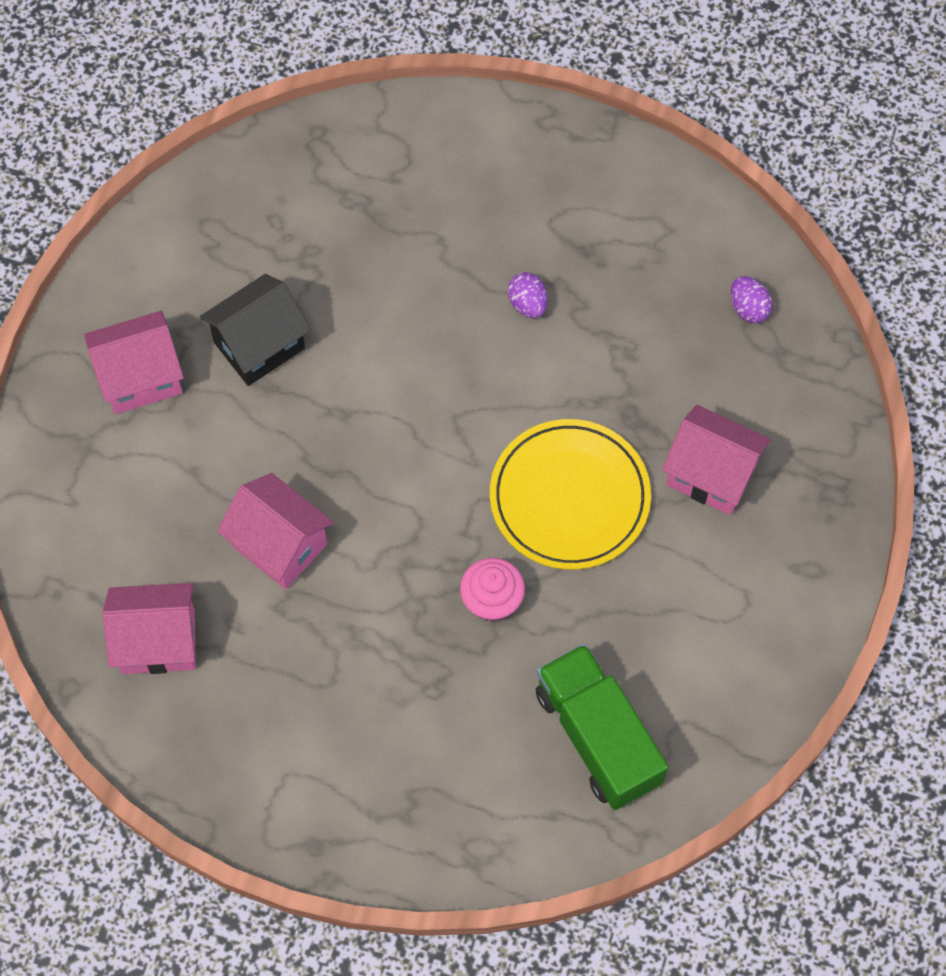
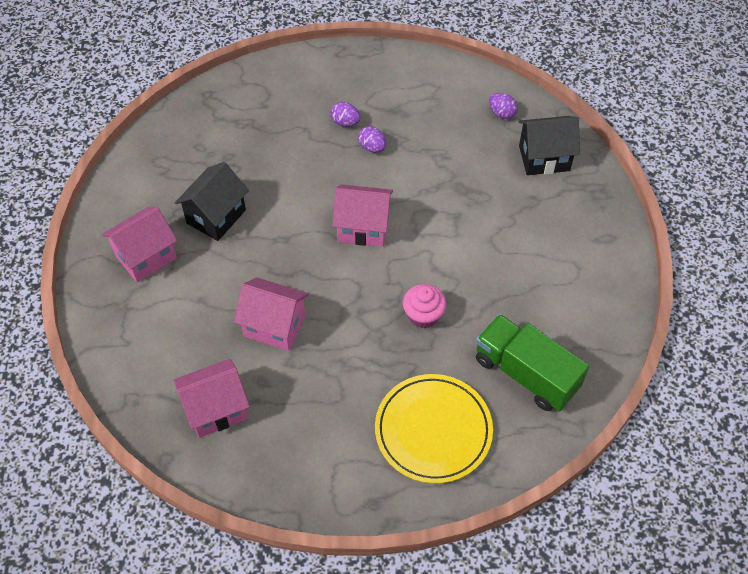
camera: 20 degrees left, 10 degrees down
(504, 248) = (345, 122): none -> purple egg
(569, 497) = (445, 243): yellow plate -> yellow plate (433, 430)
(711, 474) = (523, 205): pink house -> pink house (363, 228)
(778, 407) = (544, 158): none -> black house

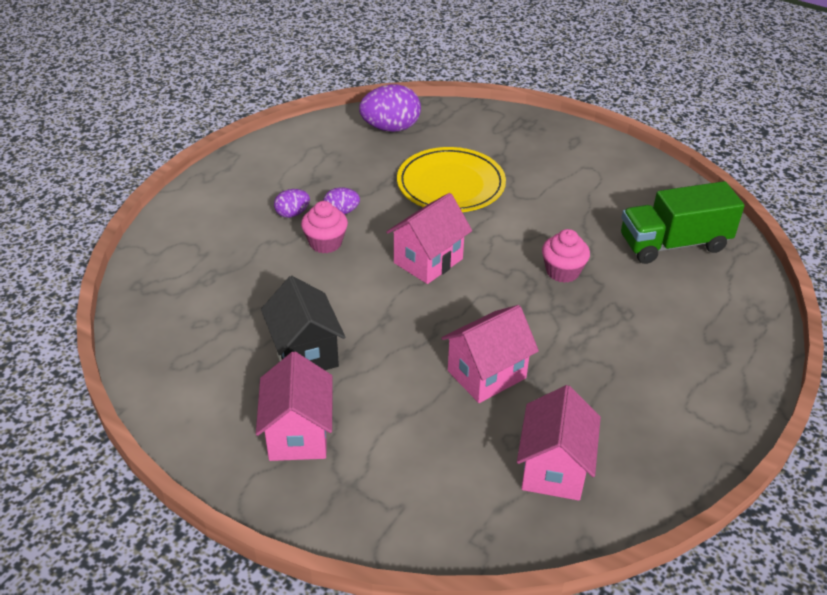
camera: 55 degrees left, 15 degrees down
(331, 160) = (325, 243): none -> pink cupcake
(433, 430) = (693, 325): yellow plate -> yellow plate (451, 185)
(501, 113) = (390, 128): purple egg -> purple egg, size x1.88
(544, 158) = (462, 131): black house -> none

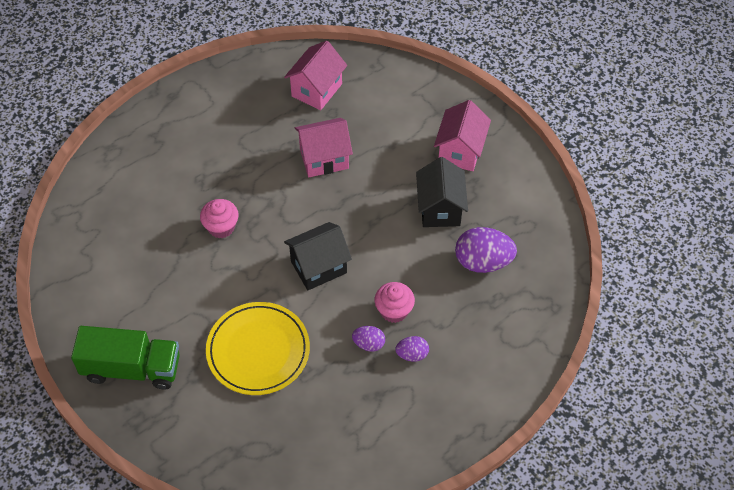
camera: 160 degrees left, 15 degrees up
(390, 128) = (277, 455): purple egg -> purple egg (483, 262)
(428, 261) = (318, 267): pink house -> black house
(673, 244) = (117, 229): green truck -> green truck (132, 368)

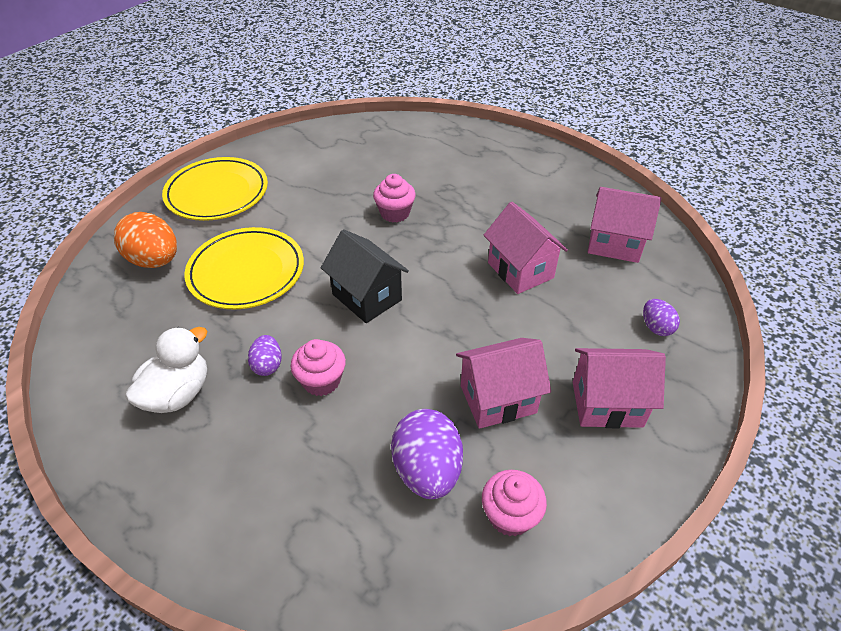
camera: 75 degrees right, 10 degrees down
(132, 368) = (217, 193): green truck -> yellow plate
(216, 424) = (155, 260): none -> orange egg
(379, 406) = (178, 394): none -> white duck
(412, 354) = (257, 414): purple egg -> purple egg (656, 327)
(440, 209) = (498, 399): black house -> pink house
(523, 227) = (510, 515): none -> pink cupcake

